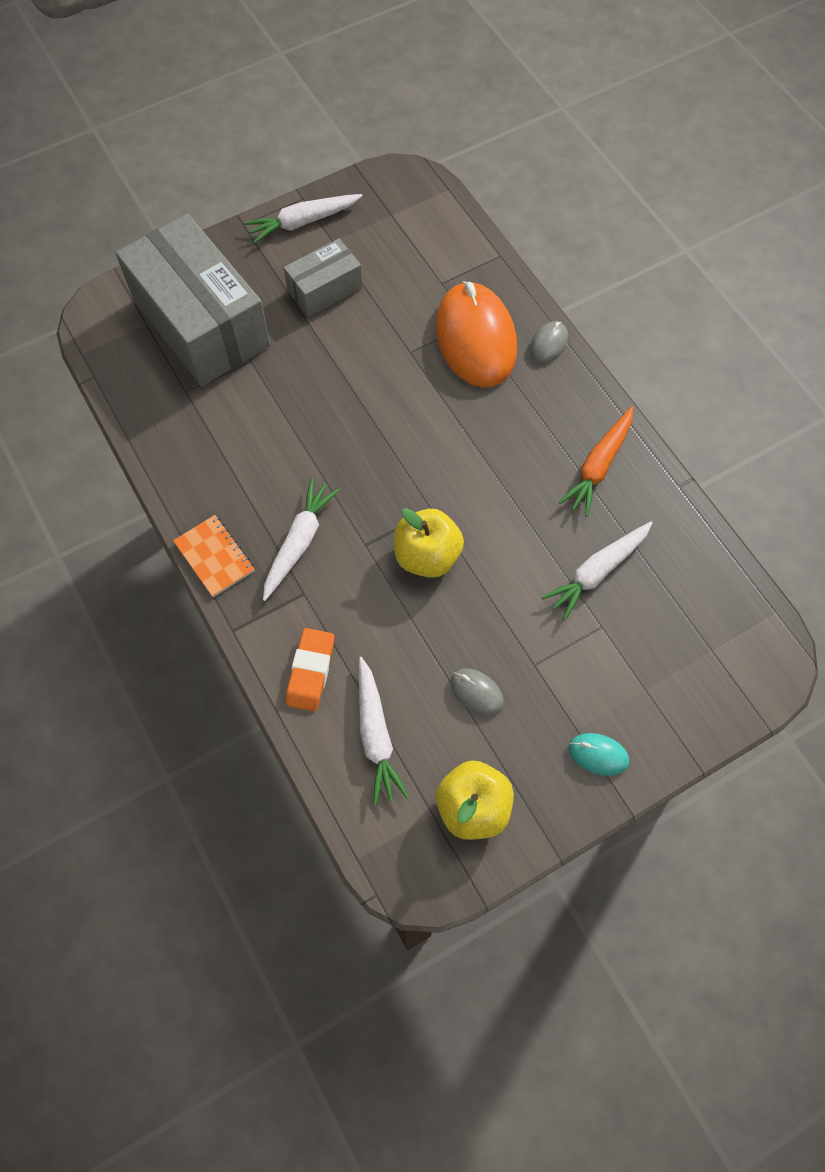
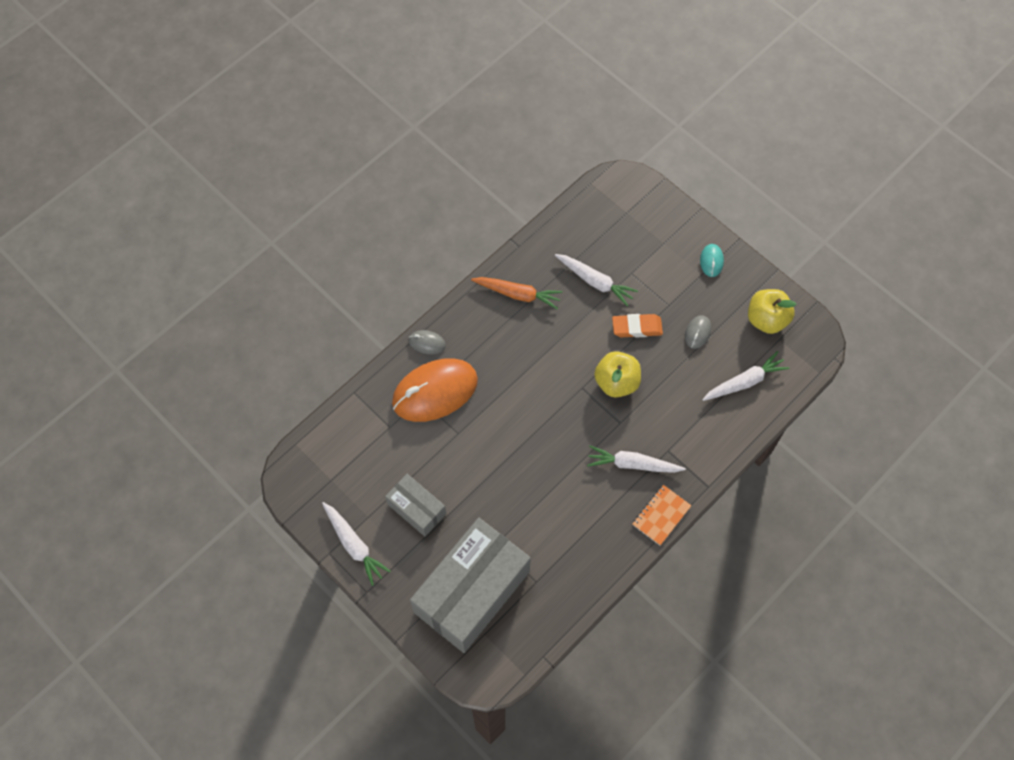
camera: 105 degrees left, 0 degrees up
(310, 671) = (718, 430): orange eraser -> orange eraser (637, 327)

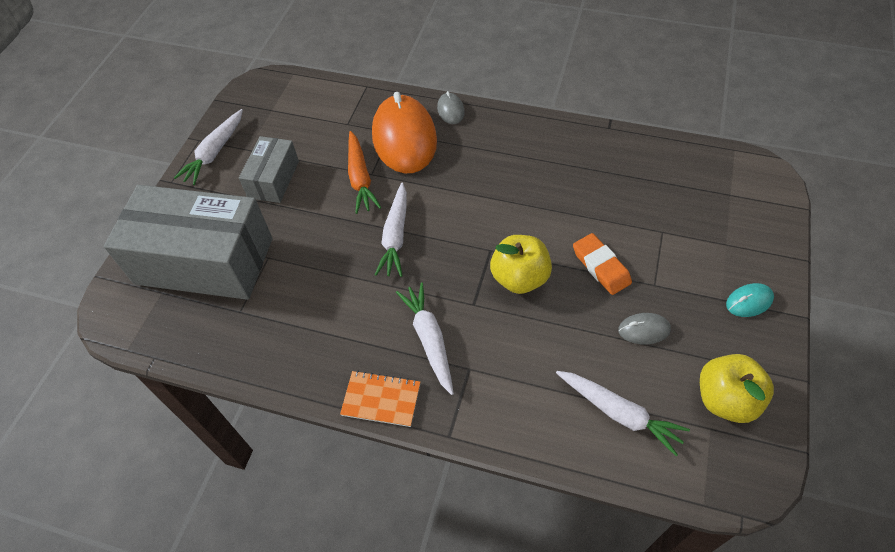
camera: 65 degrees right, 10 degrees down
(435, 392) = (404, 138): orange mouse -> orange mouse turned 45 degrees clockwise
(518, 294) = (555, 150): orange carrot -> orange carrot (360, 178)
(595, 282) = (624, 205): white carrot -> white carrot (395, 236)

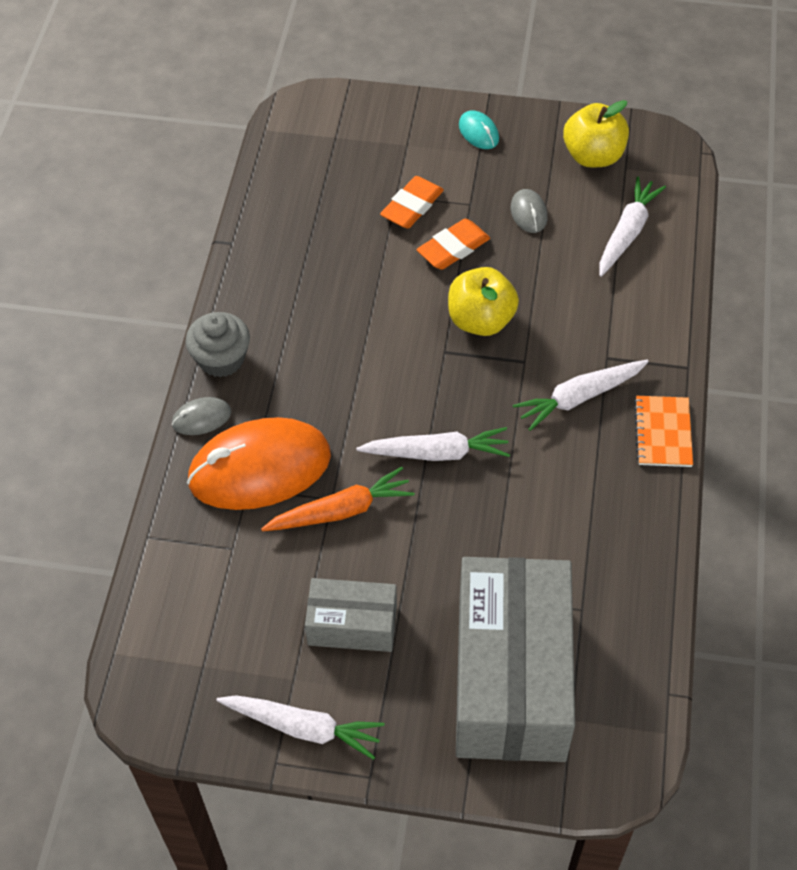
camera: 100 degrees left, 0 degrees up
(499, 120) = (221, 359): none -> grey cupcake
(650, 241) = (412, 206): none -> orange eraser

